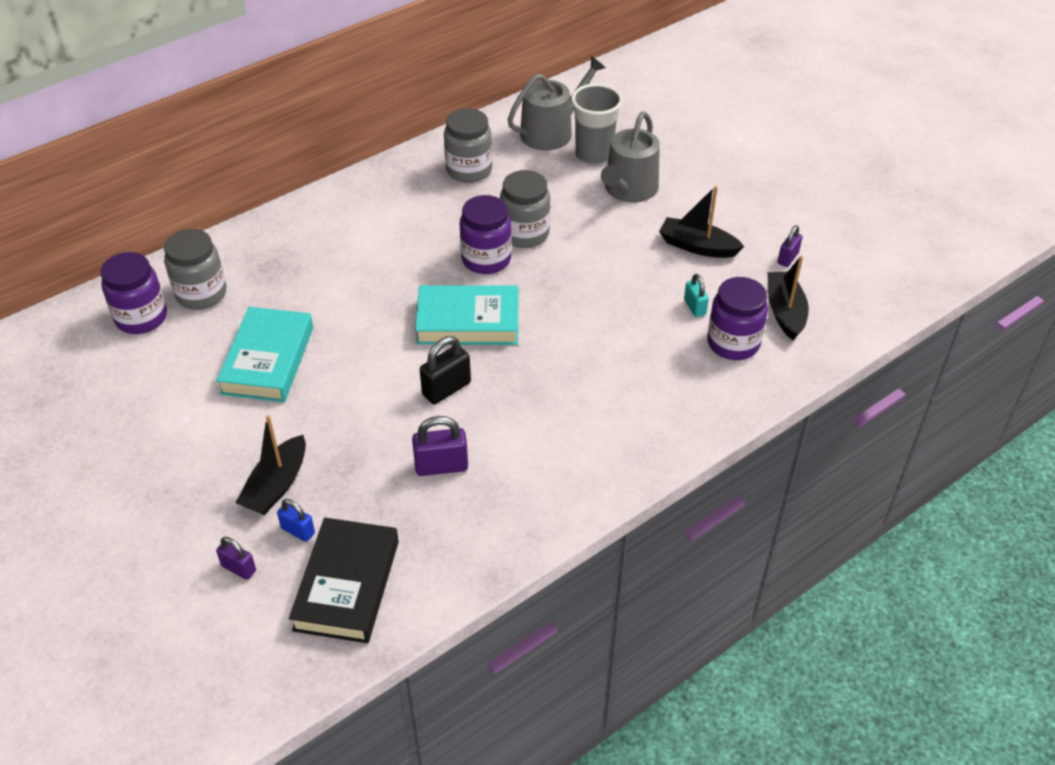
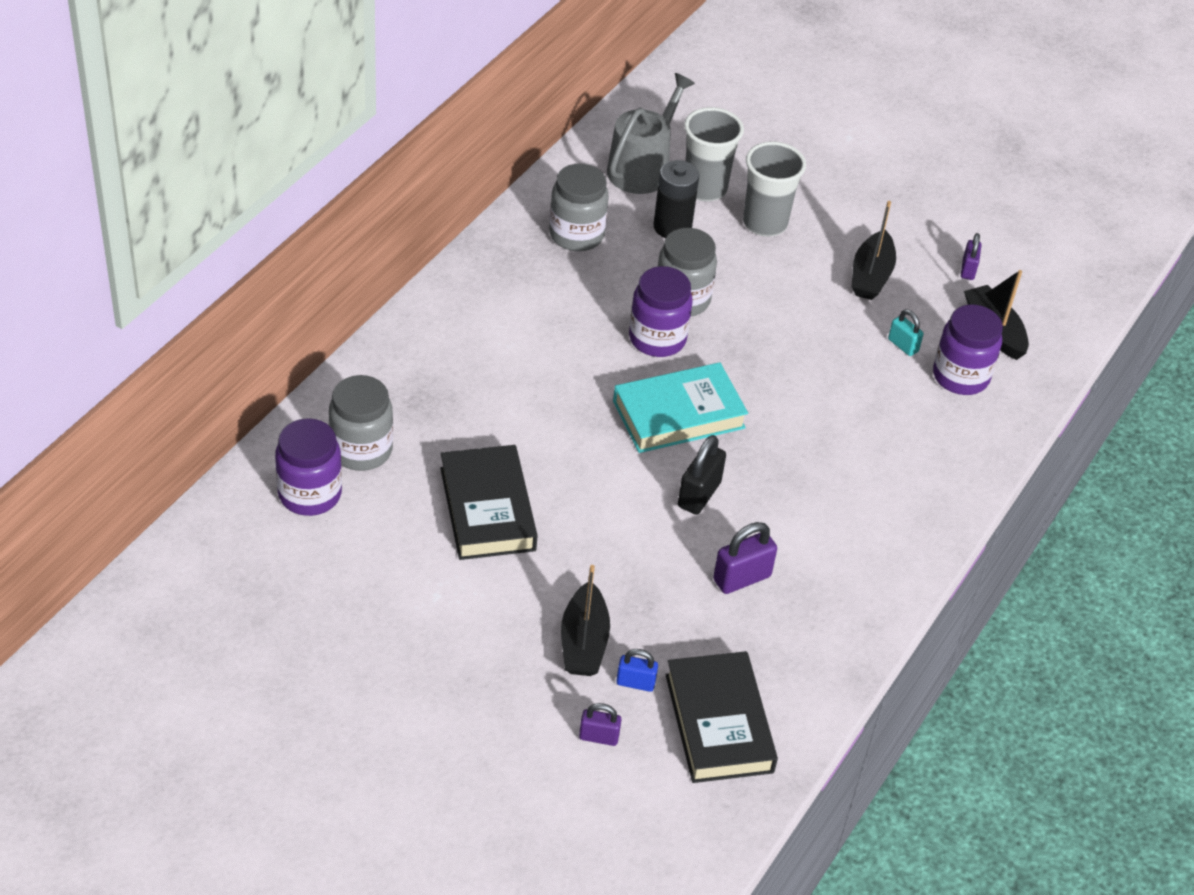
camera: 25 degrees left, 0 degrees up
(268, 360) = (487, 509): turquoise book -> black book
(550, 178) = (672, 227): none -> black battery
(628, 190) = (765, 223): grey watering can -> grey cup
(697, 246) = (871, 276): black boat -> black boat turned 75 degrees counterclockwise

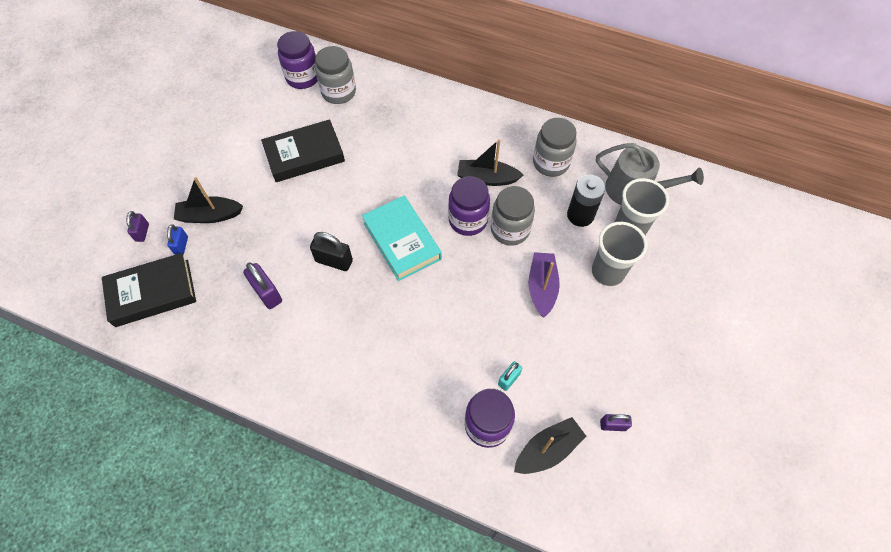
camera: 85 degrees right, 15 degrees up
(777, 288) = (542, 287): none -> purple boat
(871, 276) = (578, 350): black boat -> black boat (487, 178)

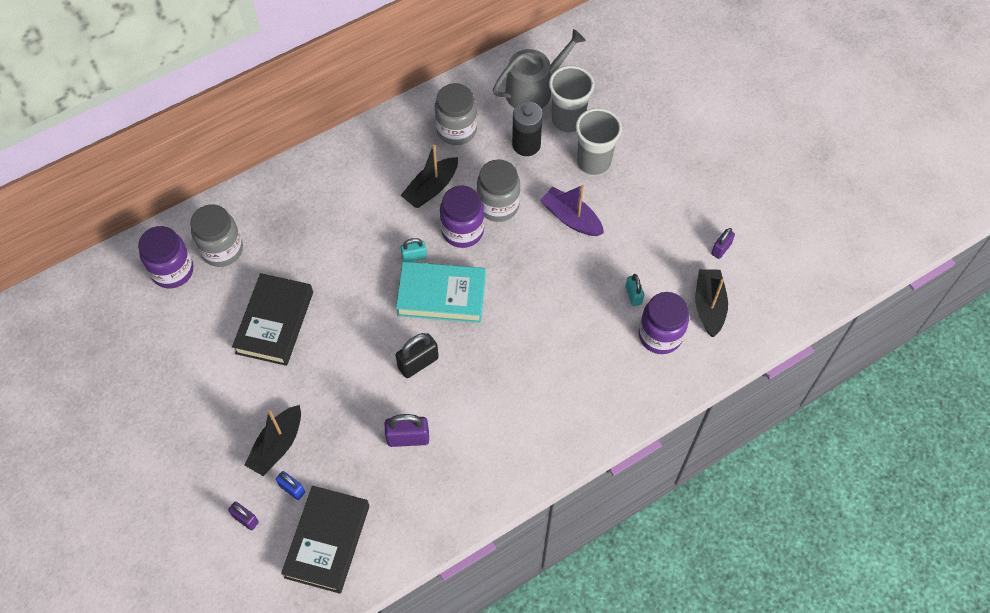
camera: 55 degrees left, 0 degrees up
(421, 203) = (414, 257): none -> turquoise padlock

